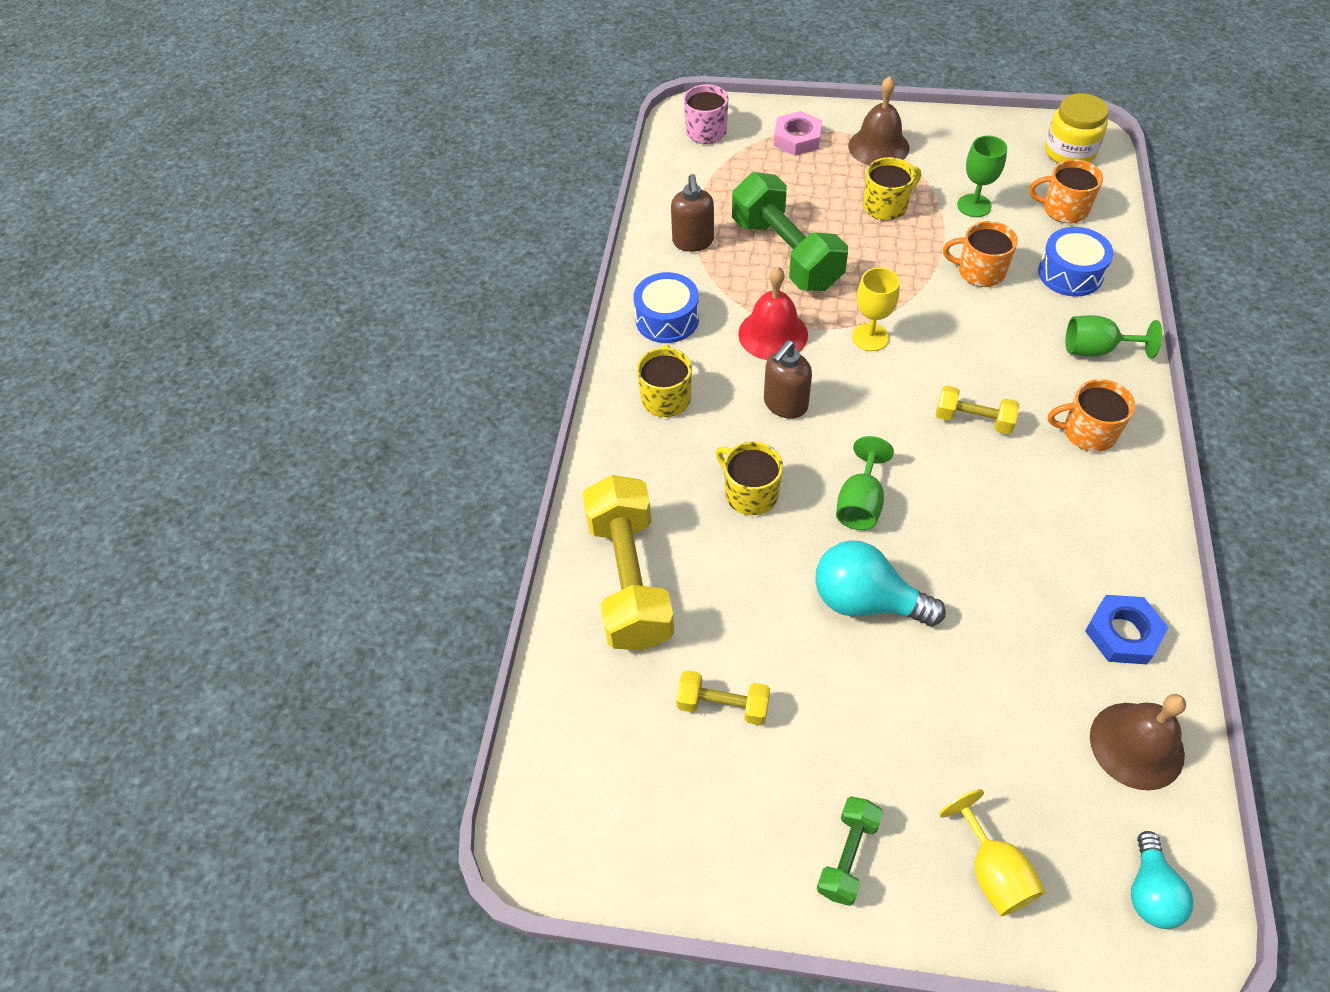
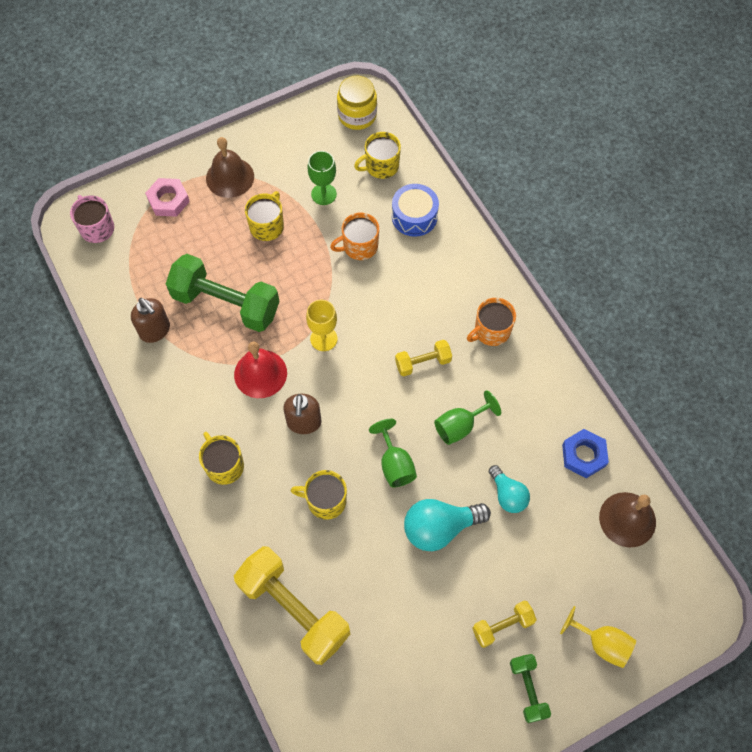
camera: 40 degrees left, 10 degrees up
(667, 319) = (181, 404): blue drum -> none
(723, 705) = (404, 651): yellow dumbbell -> yellow dumbbell (502, 626)
(1064, 209) = (381, 166): orange mug -> yellow mug
(1096, 350) = (462, 267): green goblet -> green goblet (460, 426)
(1150, 891) = (678, 598): turquoise light bulb -> turquoise light bulb (507, 495)

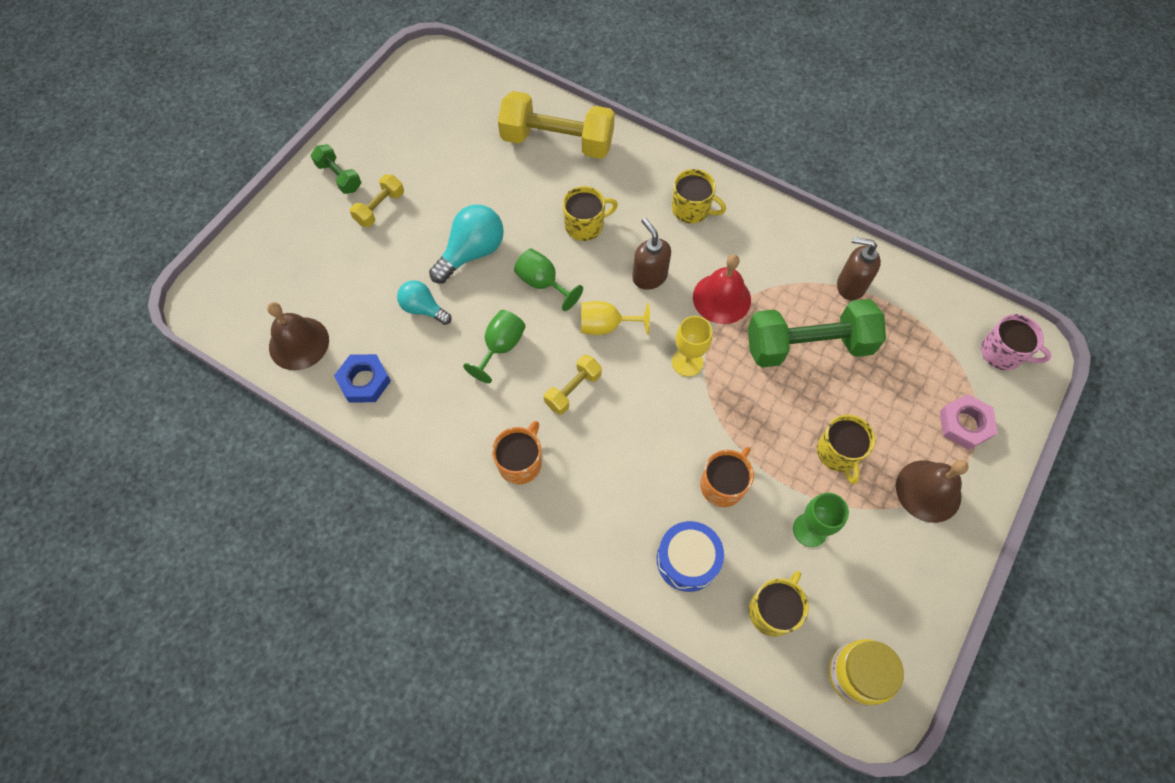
camera: 150 degrees right, 0 degrees up
(601, 643) = (288, 235): yellow goblet -> yellow goblet (606, 326)

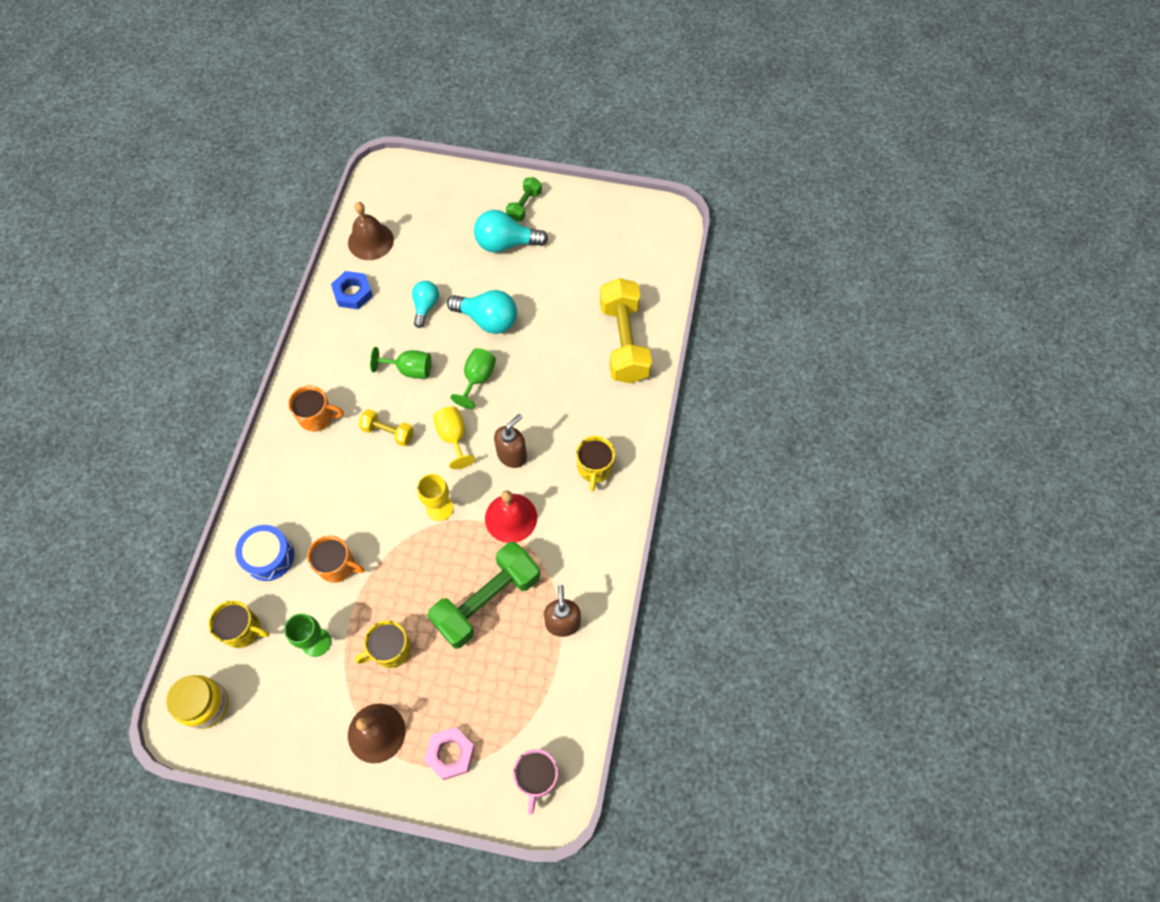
camera: 70 degrees right, 0 degrees up
(380, 208) = (506, 243): yellow dumbbell -> turquoise light bulb
(585, 225) = (545, 391): yellow mug -> none
(808, 346) = (487, 601): green dumbbell -> green dumbbell turned 75 degrees clockwise

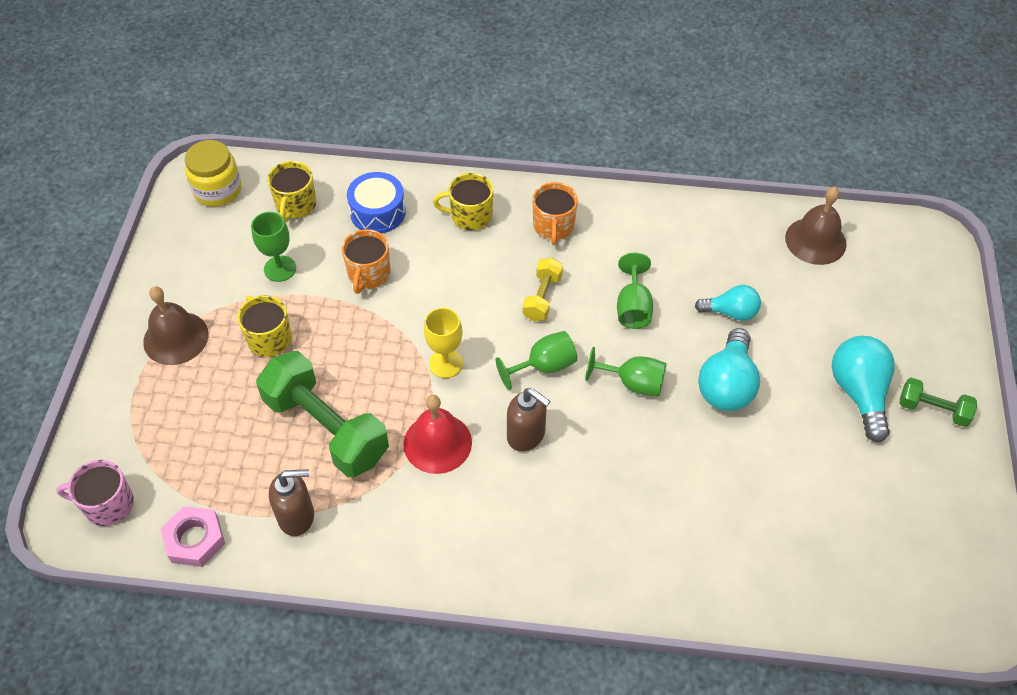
camera: 85 degrees right, 10 degrees down
(353, 293) = (732, 234): blue nut -> none
(450, 754) = (145, 411): pink nut -> pink nut (194, 539)
(453, 437) = (544, 366): yellow goblet -> green goblet
(595, 468) = (518, 539): yellow mug -> yellow mug (470, 216)
(624, 342) = (729, 564): yellow dumbbell -> none

